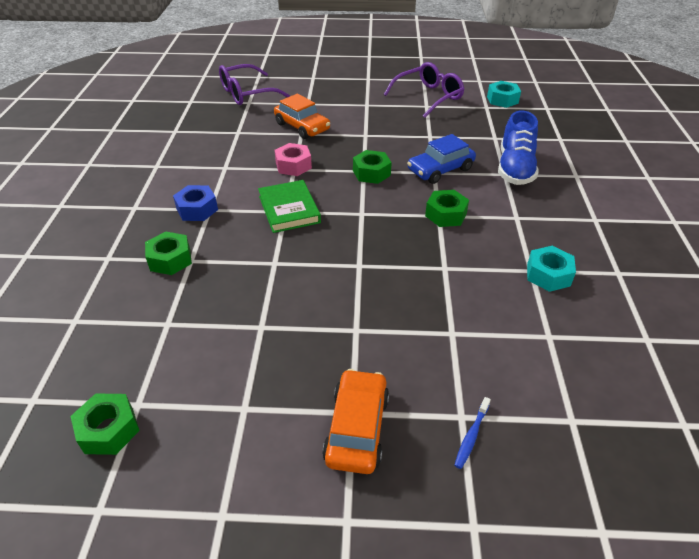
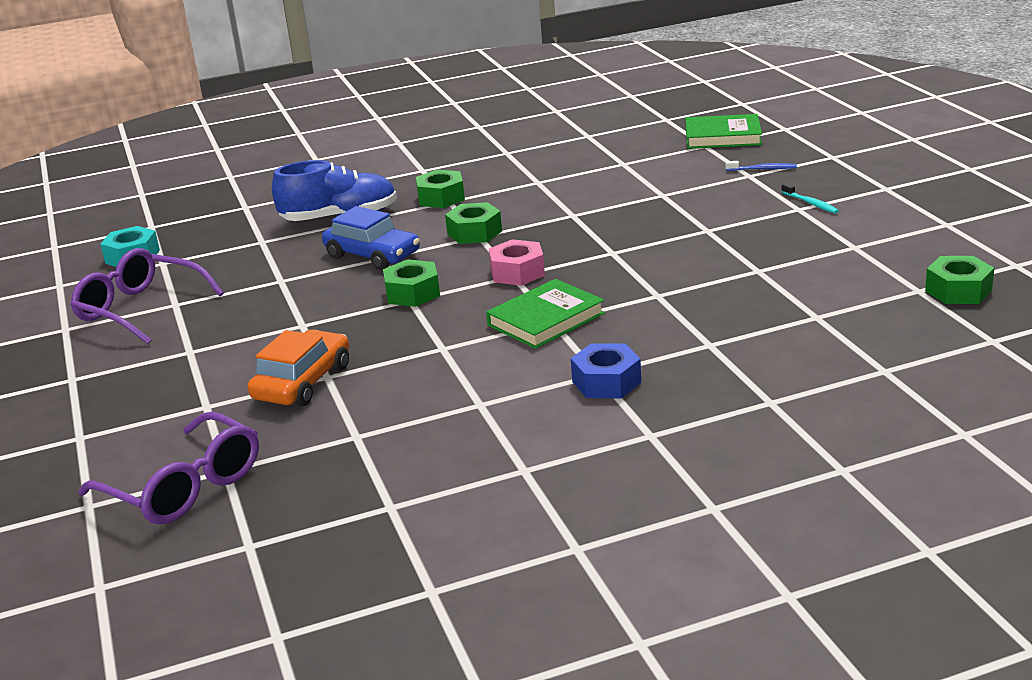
camera: 110 degrees left, 15 degrees down
(170, 259) = (723, 357): green nut -> green nut (441, 198)
(293, 165) = (433, 351): pink nut -> pink nut (517, 272)
(357, 428) = (810, 203): orange car -> turquoise toothbrush
(548, 275) = (538, 175): turquoise nut -> none
(595, 450) = (723, 137): none -> green book

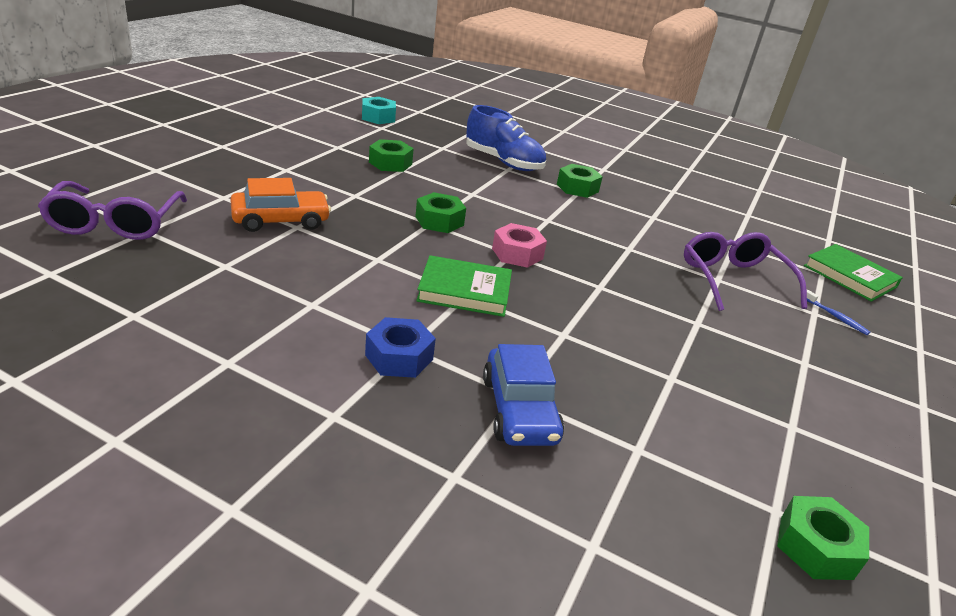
camera: 40 degrees right, 5 degrees up
(140, 309) = (321, 138): purple glasses -> purple glasses (733, 280)
(372, 255) = (471, 189): blue car -> blue car (519, 410)
(474, 232) = (549, 216): green nut -> green nut (390, 163)
(810, 203) = (824, 367): turquoise toothbrush -> none

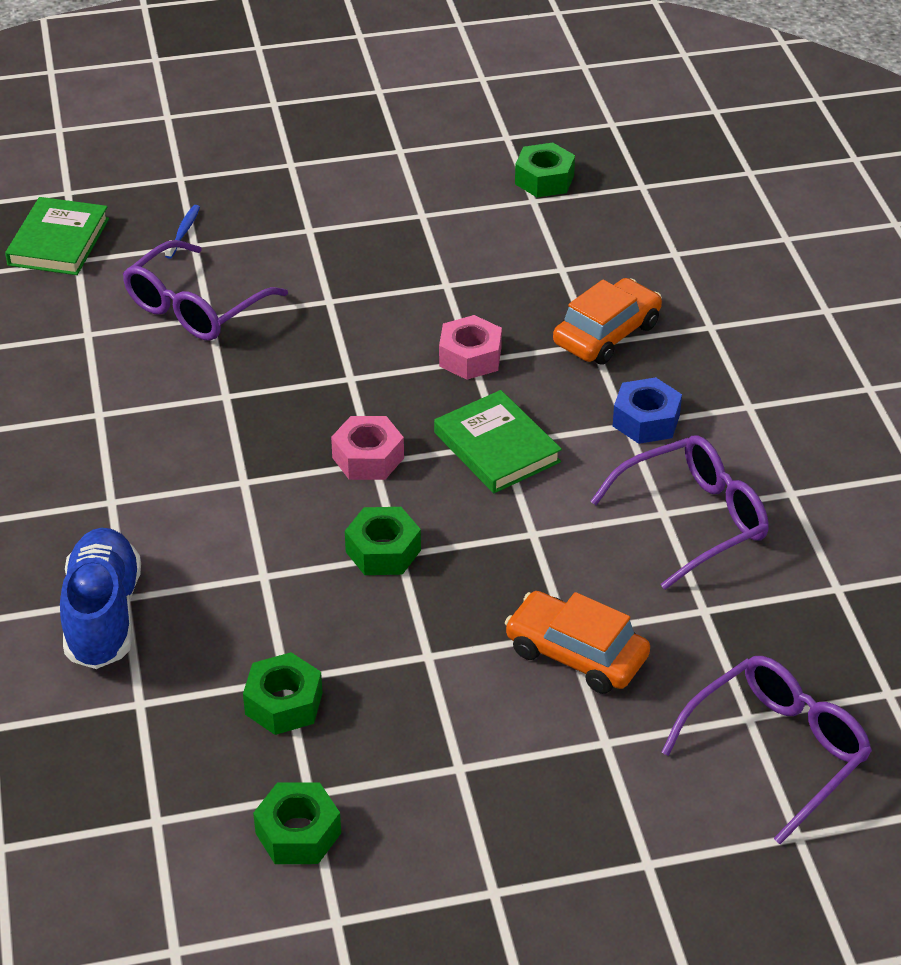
camera: 125 degrees left, 10 degrees up
(286, 309) = (694, 520): none -> purple glasses
(378, 117) = (113, 861): turquoise nut -> none
(519, 410) = (606, 334): blue car -> orange car
(568, 335) = (470, 357): none -> pink nut
(577, 188) = (96, 508): green nut -> green nut (298, 833)

